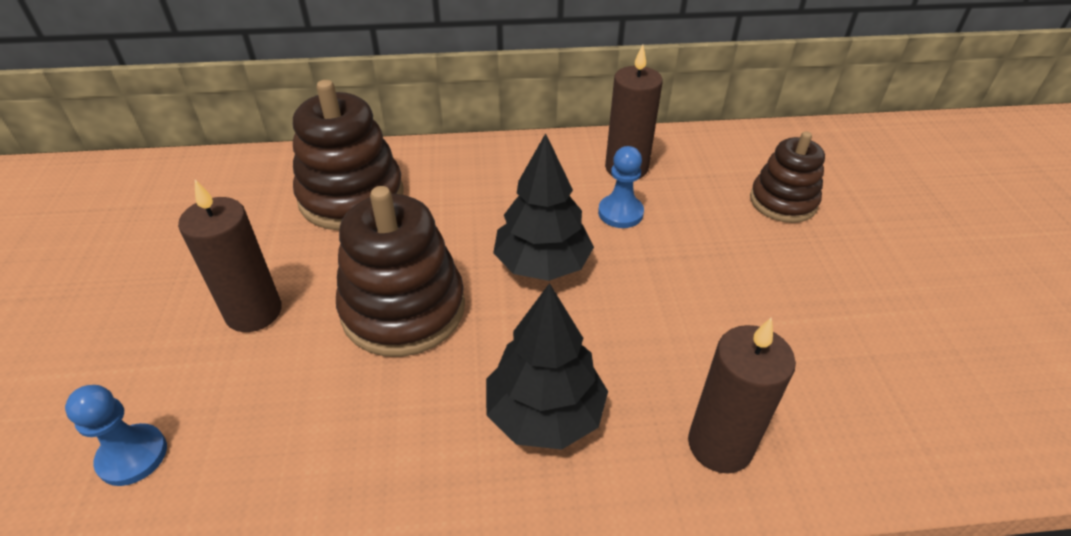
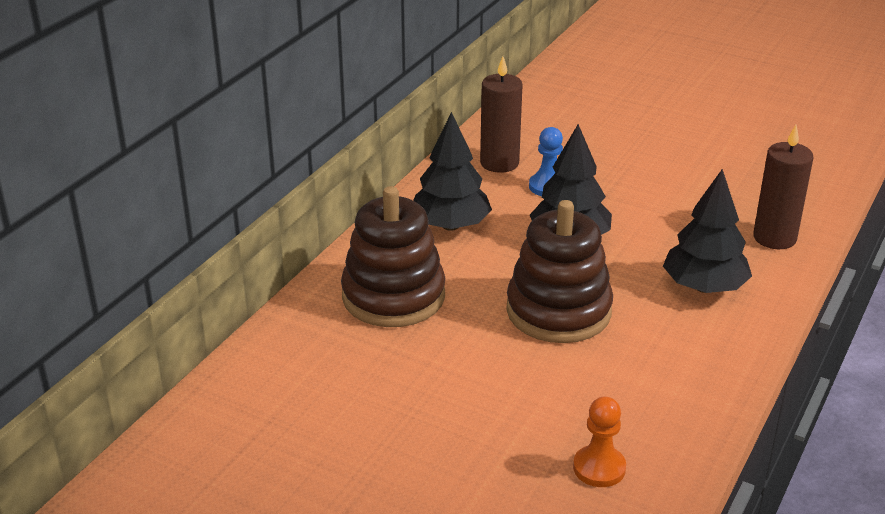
camera: 55 degrees left, 10 degrees down
(132, 456) = (599, 468): blue pawn -> orange pawn
(254, 312) = (494, 381): brown candle -> none
(491, 182) = (450, 225): none -> black tree
(783, 201) = (602, 124): brown stacking toy -> none

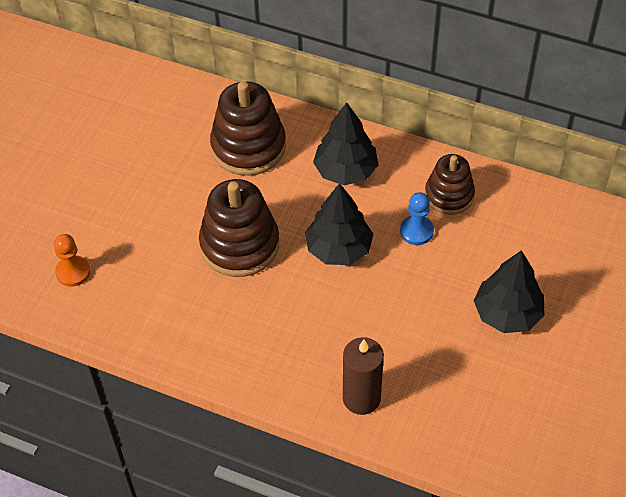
camera: 85 degrees right, 20 degrees up
(499, 163) = (449, 195): brown candle -> brown stacking toy
(704, 287) = (281, 340): black tree -> black tree (507, 314)

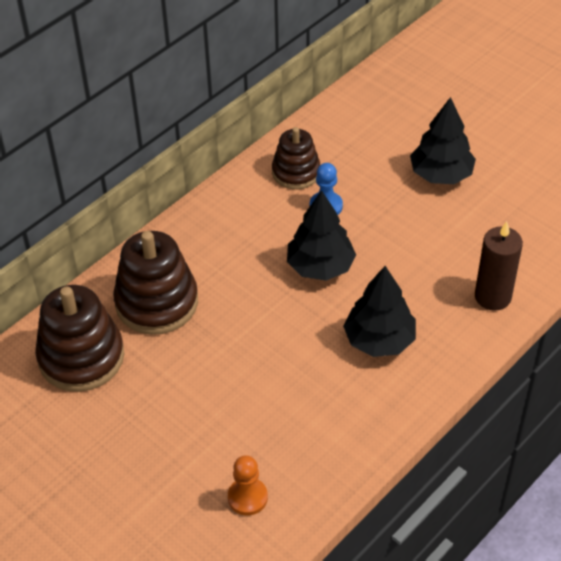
camera: 70 degrees left, 5 degrees down
(239, 245) = (279, 341): brown stacking toy -> brown stacking toy (81, 357)
(345, 171) = (229, 235): black tree -> black tree (379, 340)

